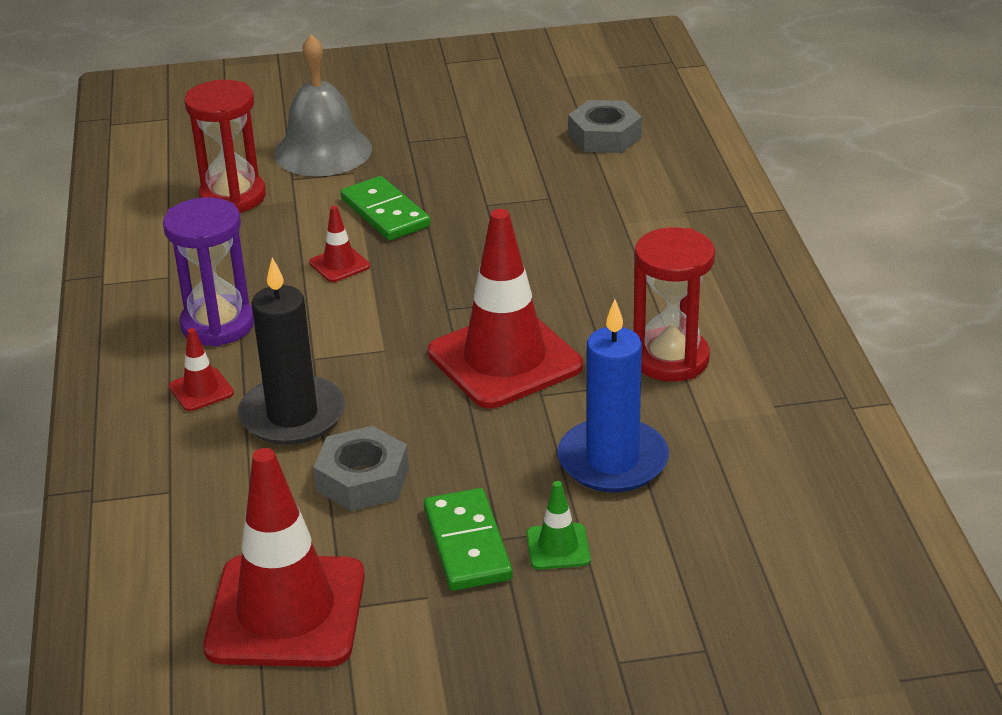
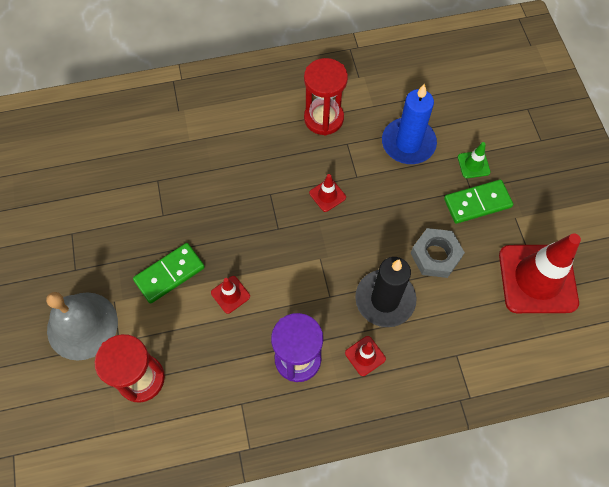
camera: 95 degrees left, 30 degrees up
(505, 360) = (327, 195): red traffic cone -> red traffic cone, size x0.43
(604, 136) = (85, 151): grey nut -> none

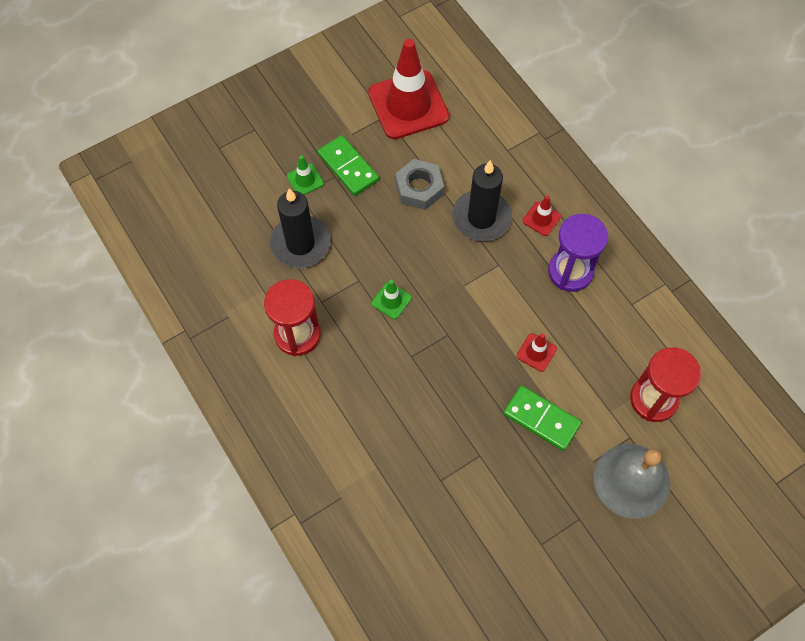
camera: 110 degrees left, 0 degrees up
(327, 195) = (391, 300): red traffic cone -> green traffic cone
(408, 143) = (300, 244): blue candle -> black candle

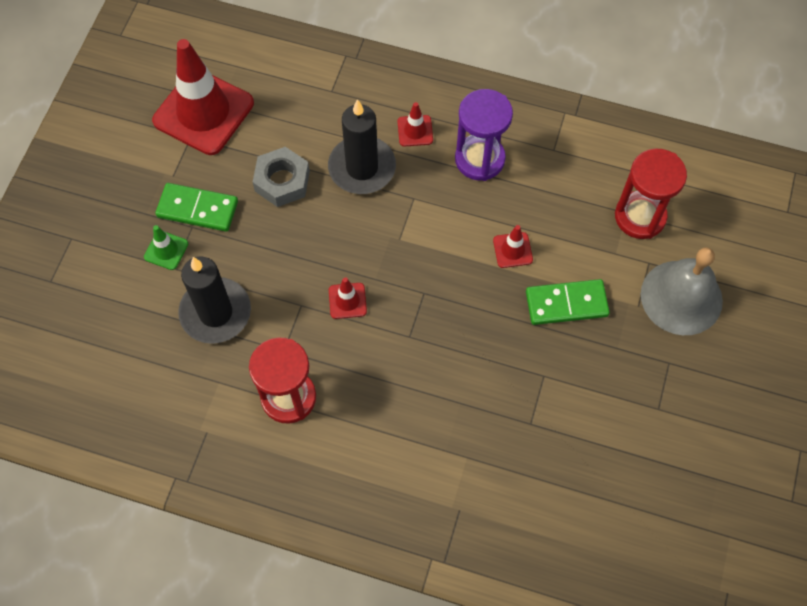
camera: 40 degrees left, 0 degrees up
(391, 300) = (347, 301): green traffic cone -> red traffic cone

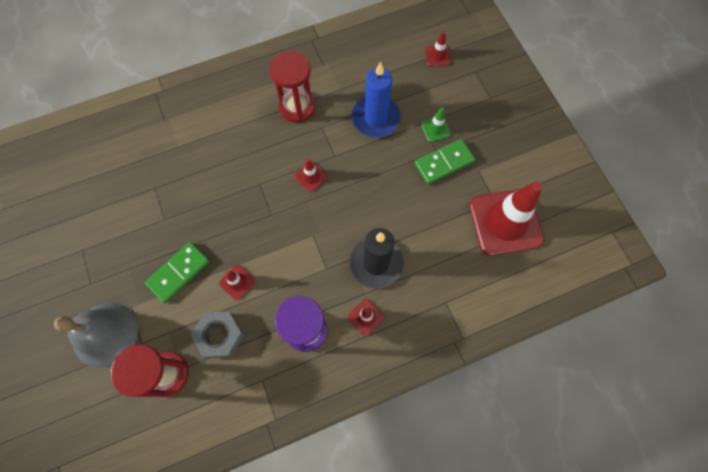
camera: 140 degrees right, 5 degrees up
(68, 333) = (437, 56): none -> red traffic cone
(215, 312) = (375, 118): black candle -> blue candle
(282, 181) = (414, 216): grey nut -> grey nut (219, 335)

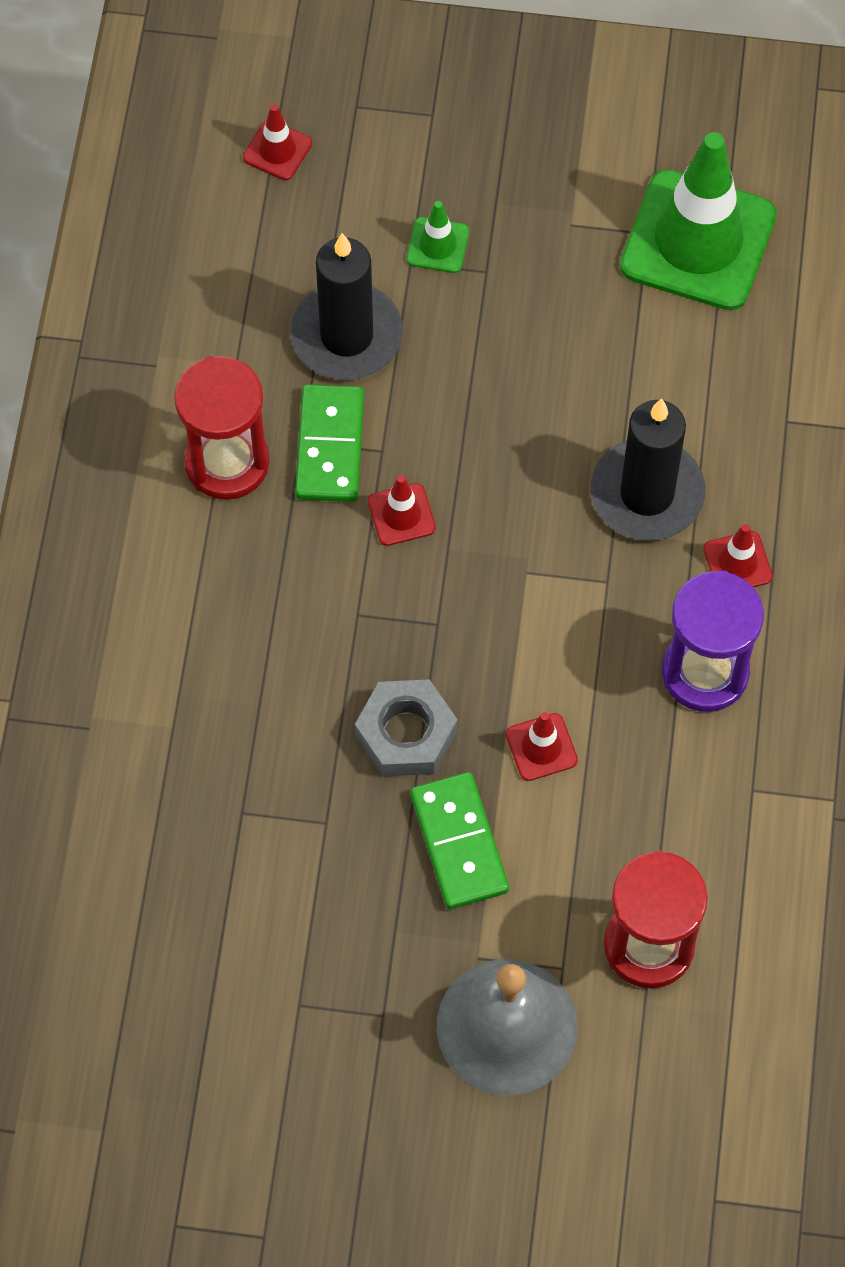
camera: 60 degrees left, 5 degrees down
(219, 335) = (628, 824): grey nut -> grey nut (406, 734)
(375, 118) = (346, 335): blue candle -> black candle
(444, 163) = (518, 272): green domino -> green domino (330, 446)
(505, 222) = (698, 241): red traffic cone -> green traffic cone

